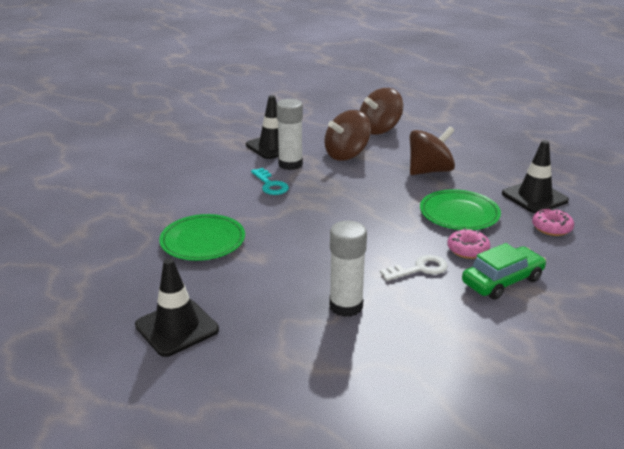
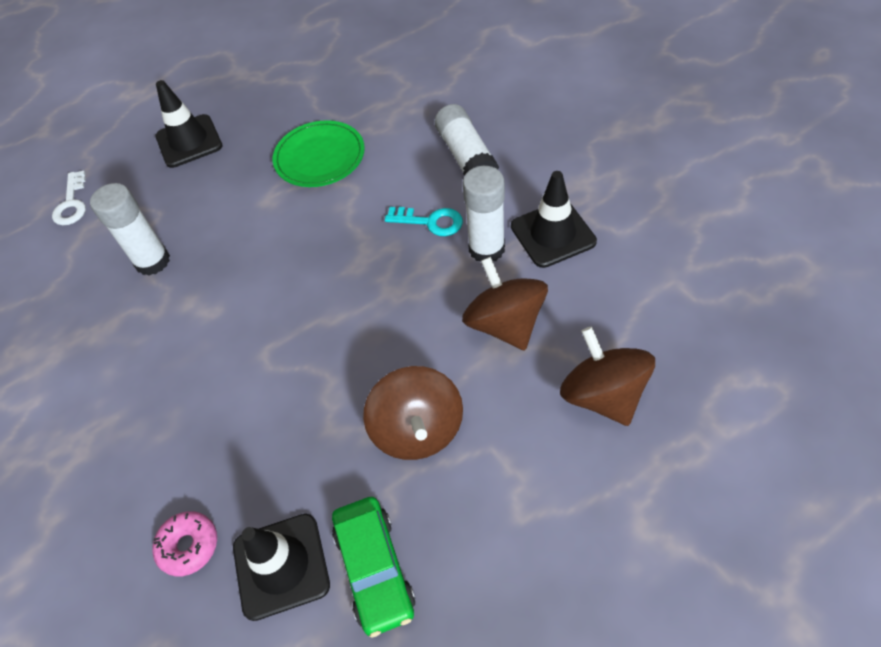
camera: 110 degrees right, 25 degrees up
(202, 179) = (466, 157): none -> white glue stick
(270, 185) = (430, 222): turquoise key -> turquoise key turned 150 degrees counterclockwise
(419, 269) = (178, 341): white key -> white key (72, 203)
(459, 213) = (277, 428): green plate -> none
(467, 250) = (190, 407): pink donut -> none
(502, 281) = (113, 423): green car -> green car (374, 569)

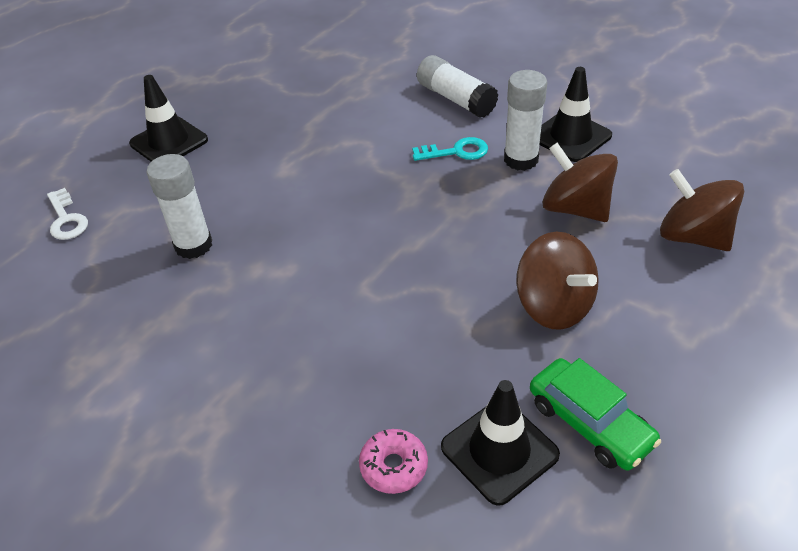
camera: 25 degrees left, 10 degrees down
(320, 157) = (316, 127): green plate -> none

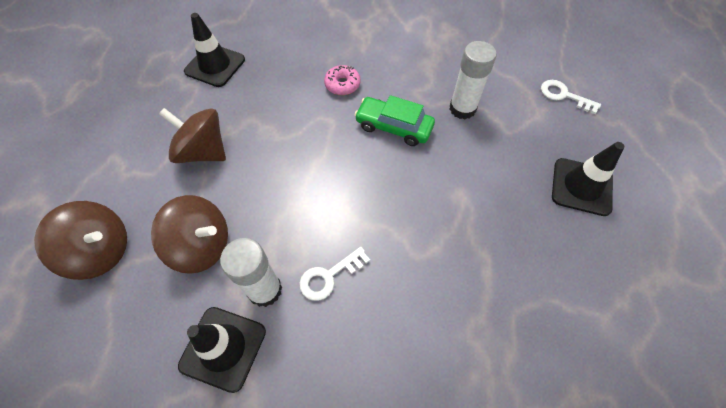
camera: 150 degrees right, 15 degrees up
(394, 466) = (263, 44): pink donut -> pink donut (342, 84)
(456, 99) = (368, 366): white glue stick -> none
(456, 152) = (329, 276): turquoise key -> white key
(589, 423) = (170, 92): green car -> green car (394, 127)

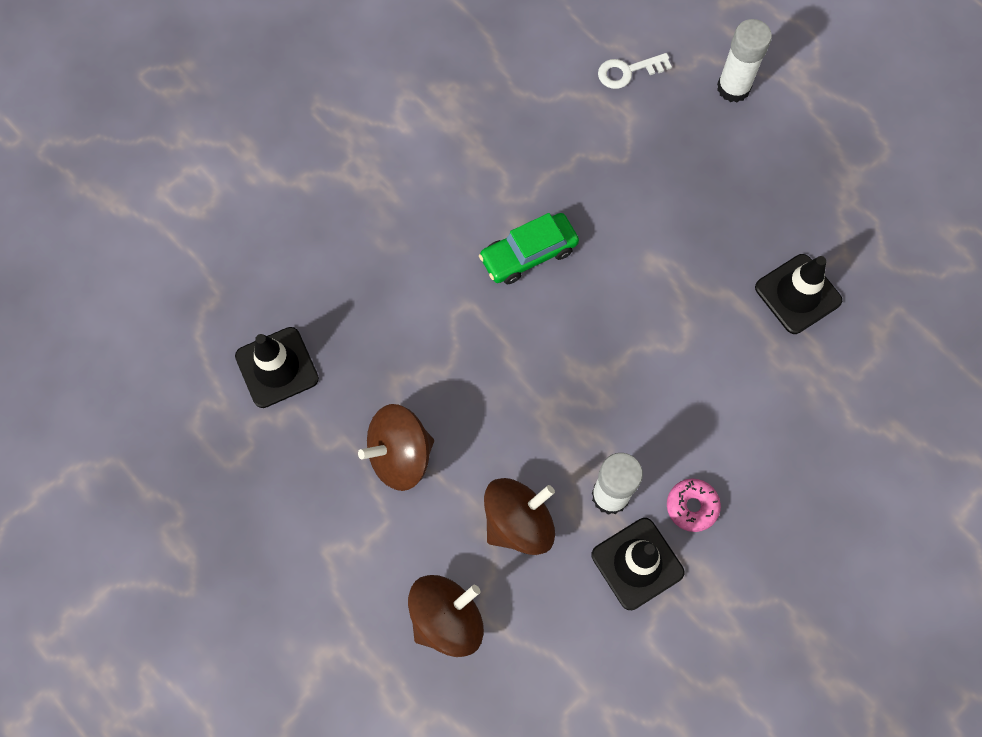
camera: 50 degrees left, 10 degrees up
(329, 276) = (641, 433): white key -> none
(342, 84) = (428, 258): pink donut -> pink donut (692, 506)
(462, 109) = (562, 174): white glue stick -> white glue stick (733, 88)
(581, 187) = (730, 157): black traffic cone -> black traffic cone (798, 294)

